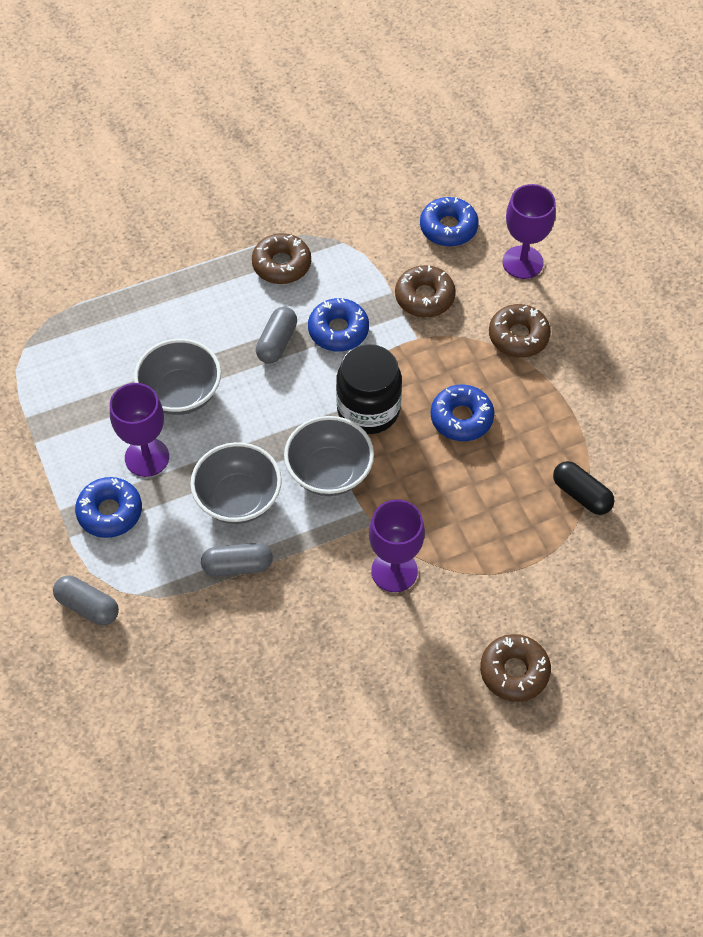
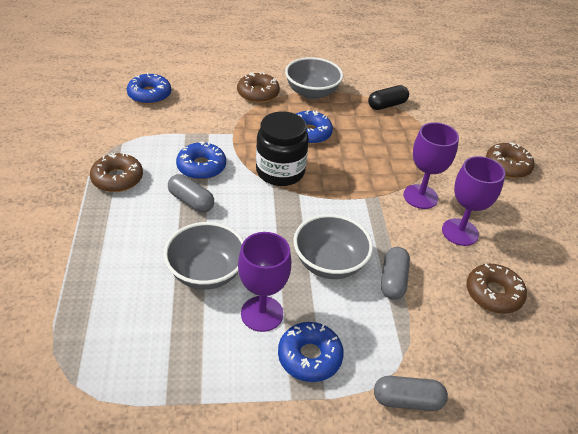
camera: 75 degrees left, 15 degrees down
(88, 606) = (407, 400): grey capsule -> grey capsule turned 45 degrees clockwise
(329, 472) = (325, 205): grey bowl -> grey bowl (312, 93)
(424, 297) = (200, 120): brown donut -> brown donut (493, 294)
(522, 262) = (201, 75): purple goblet -> purple goblet (460, 232)

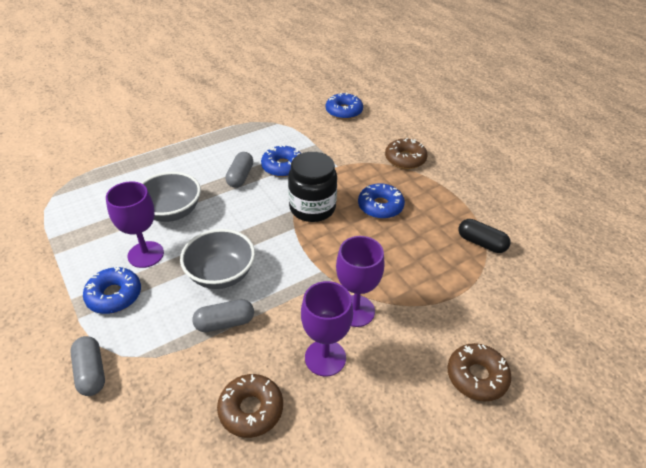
camera: 65 degrees right, 0 degrees up
(117, 179) = (238, 137): brown donut -> none
(312, 93) = (442, 188): grey bowl -> none

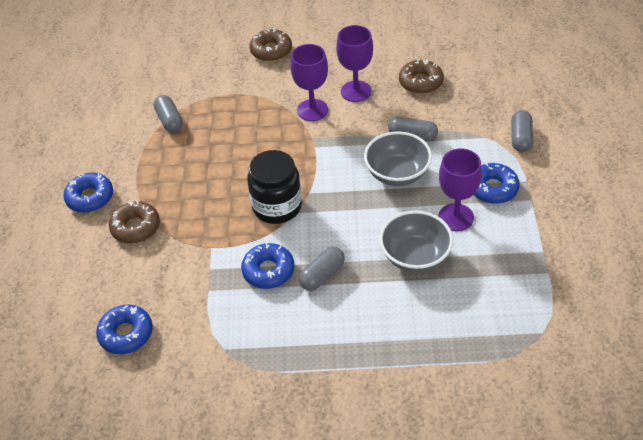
camera: 145 degrees left, 5 degrees up
(380, 206) = (215, 183): blue donut -> blue donut (90, 197)
(481, 243) = (169, 120): black capsule -> grey capsule

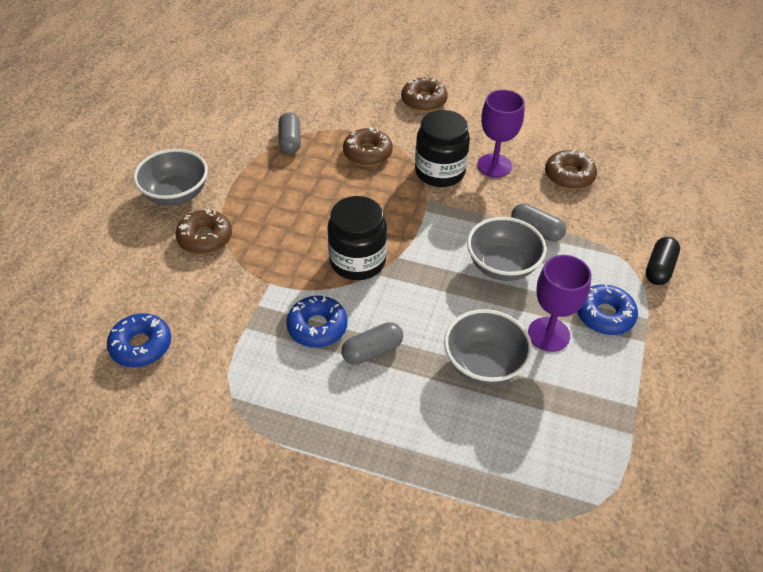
camera: 15 degrees right, 0 degrees up
(90, 197) = (176, 194): blue donut -> grey bowl
(243, 111) = (367, 153): none -> brown donut
(312, 110) = (440, 172): purple goblet -> black jar
(520, 138) = (659, 268): grey capsule -> black capsule

